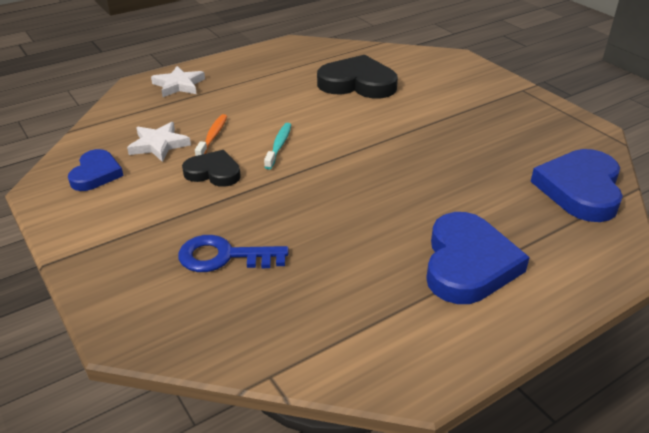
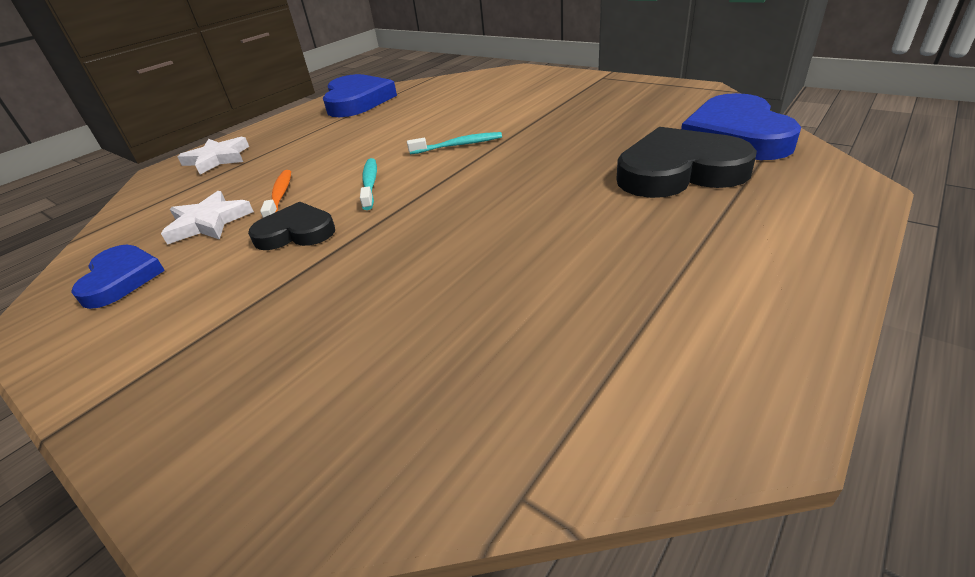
camera: 15 degrees left, 0 degrees up
(224, 256) = (354, 329): blue key -> none
(357, 83) = (430, 110): black heart -> black heart (678, 171)
(360, 129) = (458, 145): none -> turquoise toothbrush
(468, 264) = (686, 238): blue heart -> blue heart (357, 101)

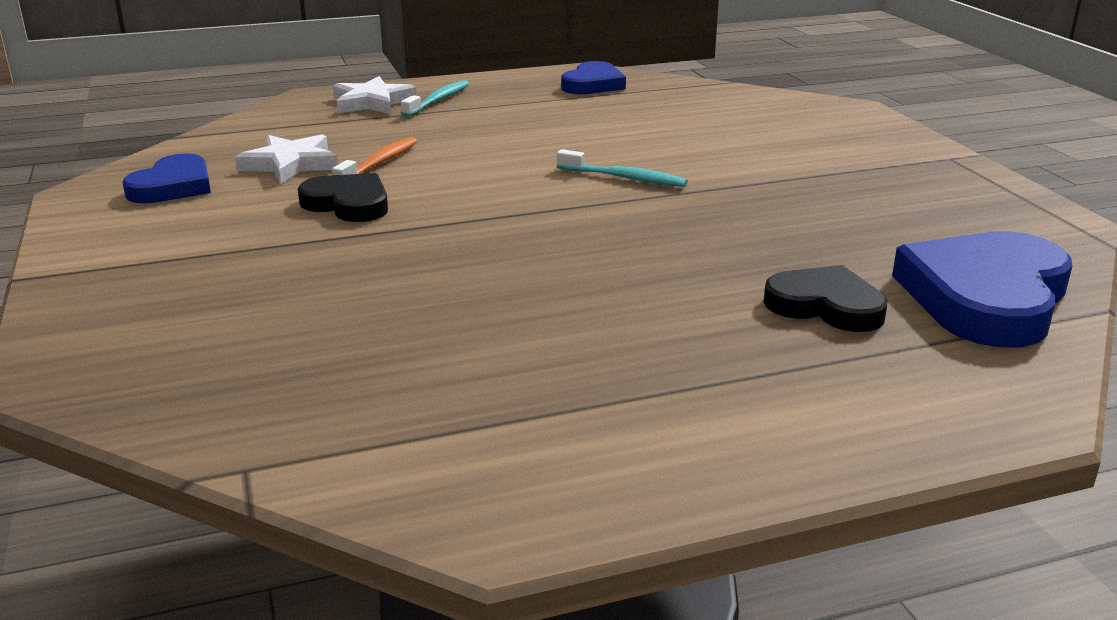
camera: 30 degrees right, 10 degrees down
(357, 101) = (593, 84): blue heart -> blue heart, size x0.60
(370, 184) = (475, 184): turquoise toothbrush -> turquoise toothbrush (438, 100)
(678, 171) = (825, 306): black heart -> black heart, size x0.60

